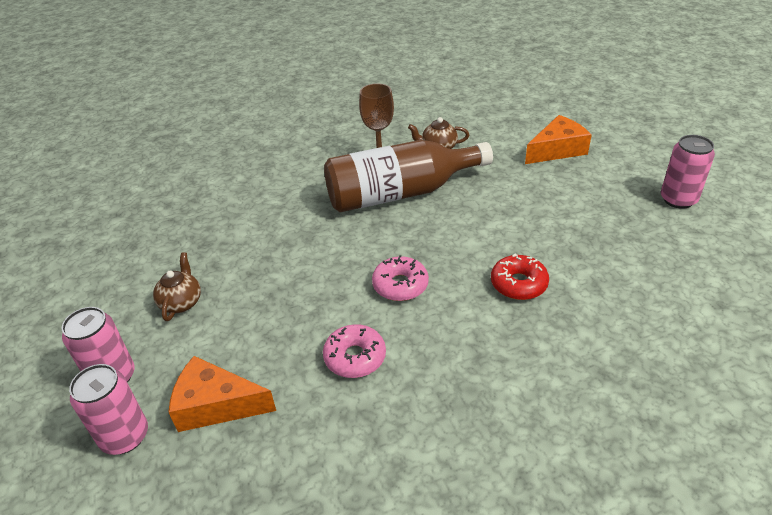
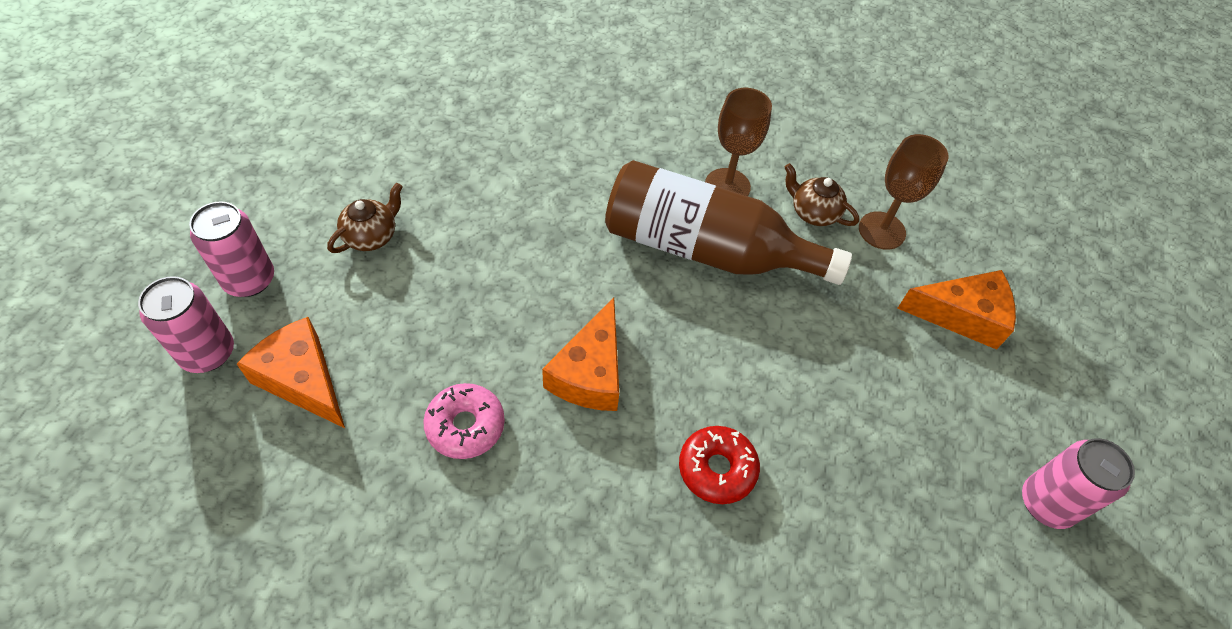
camera: 30 degrees right, 15 degrees up
(400, 285) = (590, 372): pink donut -> orange cheese
(480, 137) = (881, 230): none -> brown goblet

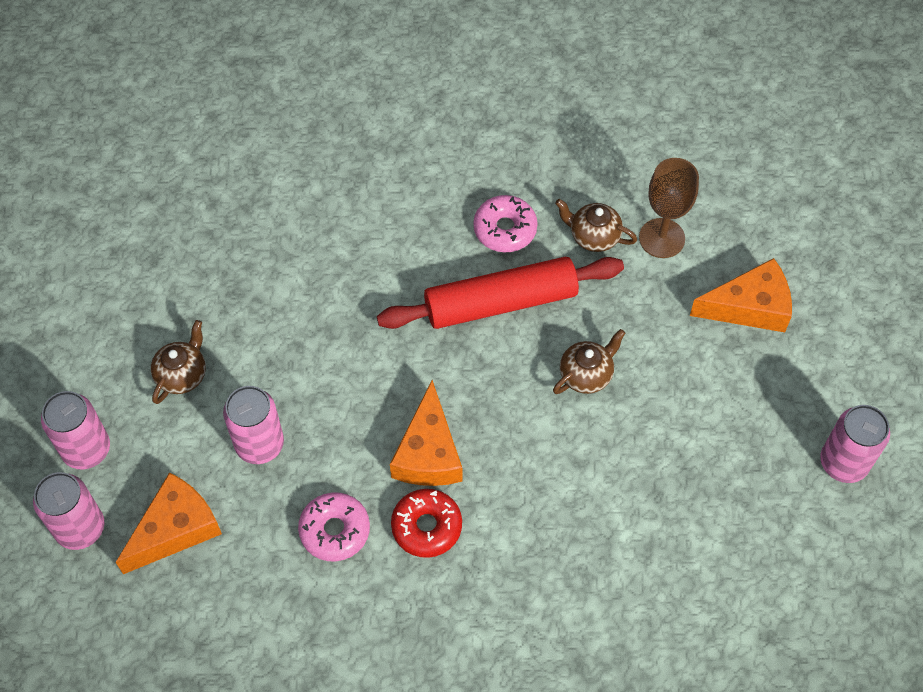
camera: 10 degrees left, 5 degrees up
(302, 379) = (175, 529): orange cheese -> orange cheese turned 105 degrees clockwise
(421, 319) = (259, 444): none -> pink can
(706, 249) = (501, 303): brown bottle -> red rolling pin
(717, 469) = (561, 509): red donut -> red donut (426, 526)
(727, 186) = (505, 229): brown goblet -> pink donut
(777, 338) = (586, 374): none -> brown teapot

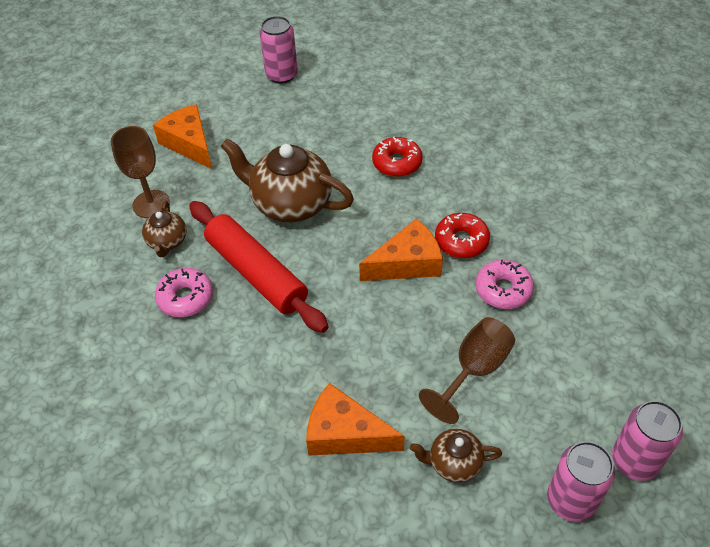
camera: 115 degrees left, 10 degrees down
(175, 529) = (580, 390): orange cheese -> orange cheese (345, 433)
(259, 444) = (474, 370): pink can -> brown goblet
(586, 374) = (290, 204): brown teapot -> brown teapot, size x1.94
(593, 523) = (397, 163): none -> red donut

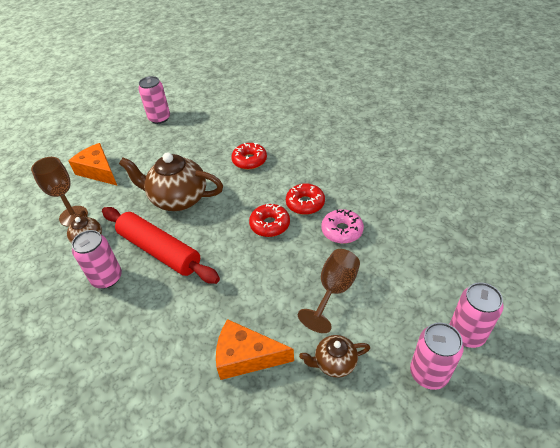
camera: 10 degrees left, 5 degrees down
(185, 298) = (107, 278): pink donut -> pink can
(407, 263) = (270, 225): orange cheese -> red donut

